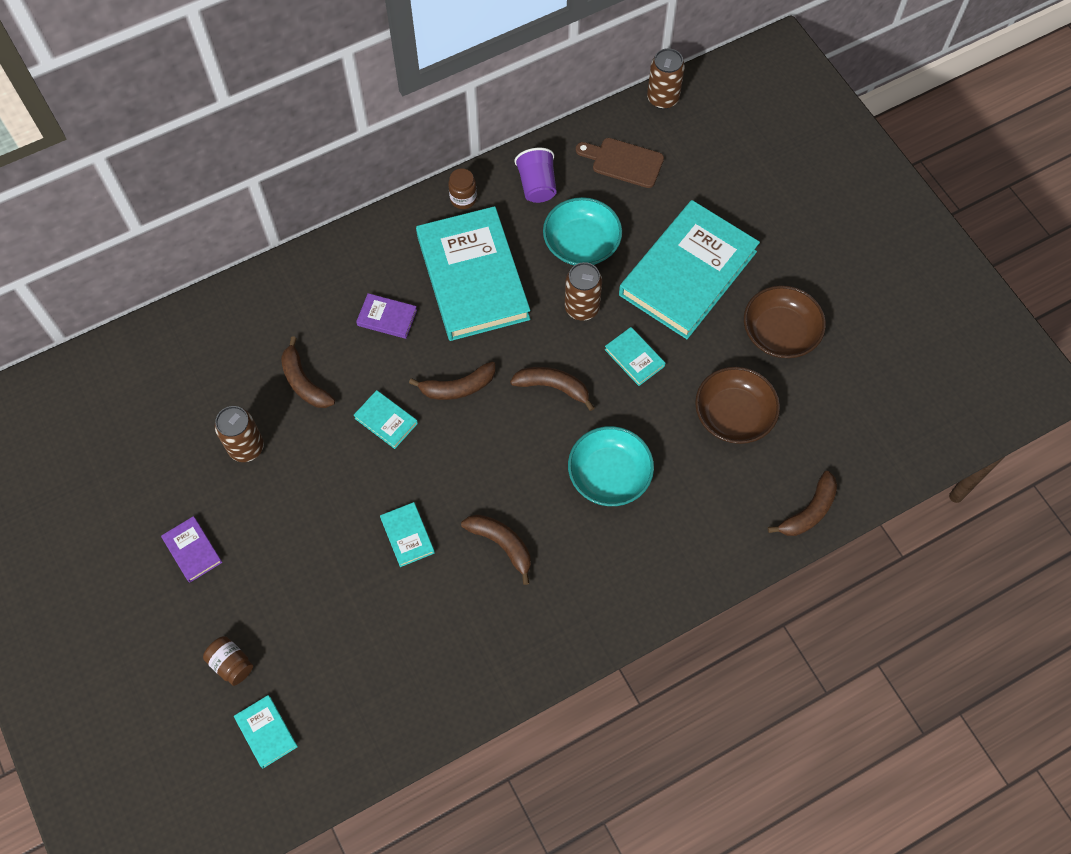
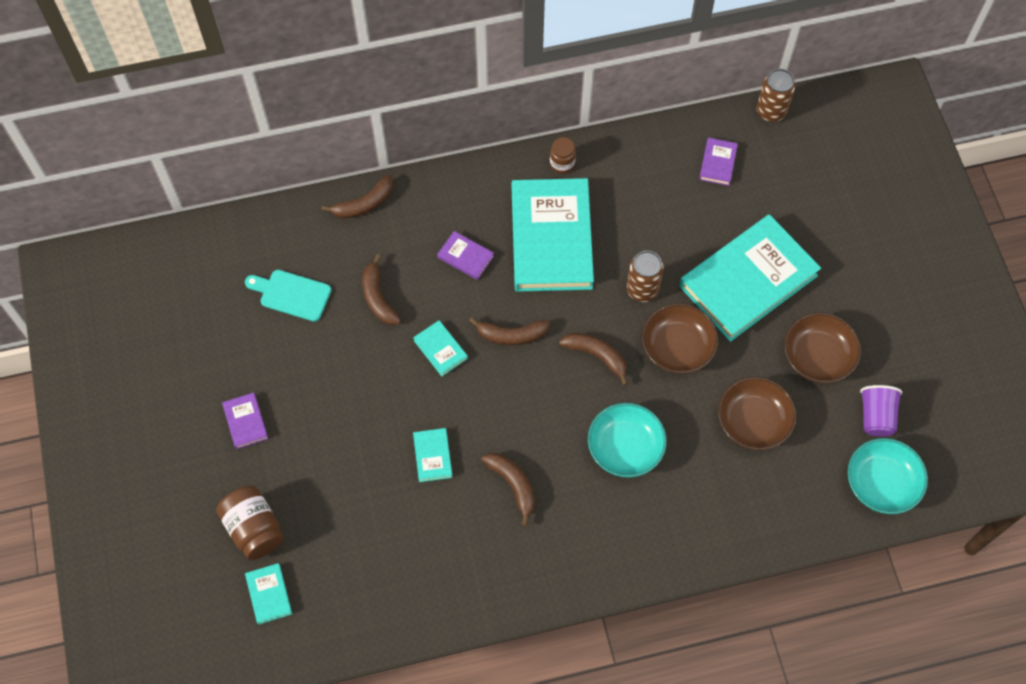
camera: 15 degrees right, 0 degrees up
(209, 401) = (291, 294): none -> turquoise cutting board
(231, 664) = (254, 528): brown jar -> brown jar, size x1.65
(246, 447) = (313, 343): brown can -> none
(537, 186) = (632, 167): purple cup -> purple cup (876, 416)
(581, 243) = (658, 230): turquoise bowl -> turquoise bowl (881, 483)
(623, 162) = (718, 163): brown cutting board -> purple book
(634, 358) = (677, 347): turquoise book -> brown bowl
(808, 511) = (796, 526): brown banana -> brown banana (364, 204)

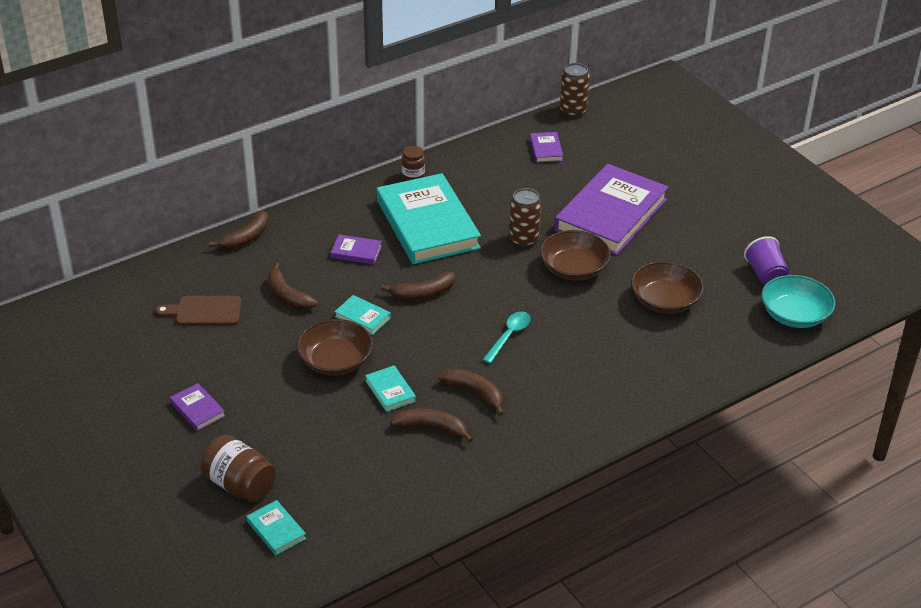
camera: 20 degrees left, 25 degrees down
(291, 294) = (204, 311): turquoise cutting board -> brown cutting board
(575, 420) = (509, 336): none -> turquoise spoon
(596, 356) = (506, 290): brown banana -> brown banana (432, 428)
(625, 447) = (563, 344): turquoise bowl -> none
(748, 281) = (611, 215): turquoise book -> purple book
(818, 356) = (695, 248): brown bowl -> brown bowl (335, 361)

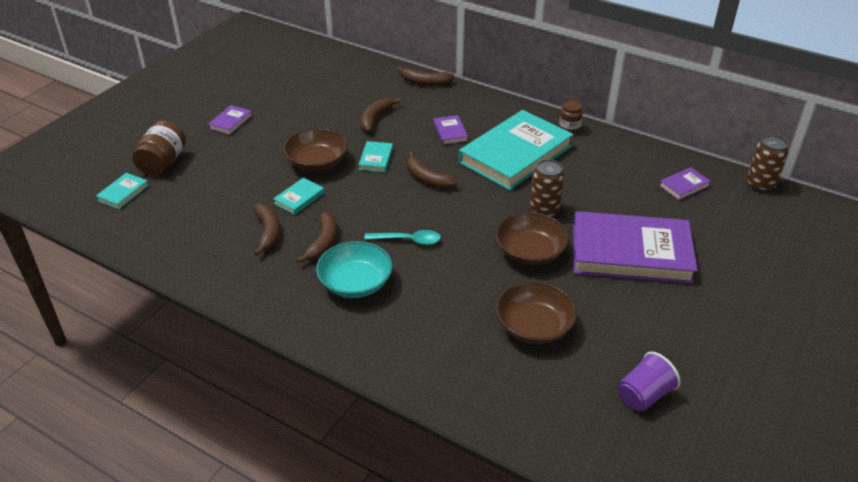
camera: 65 degrees right, 0 degrees up
(204, 311) = (332, 92): brown cutting board -> none
(794, 315) = (596, 440): turquoise bowl -> turquoise bowl (355, 283)

